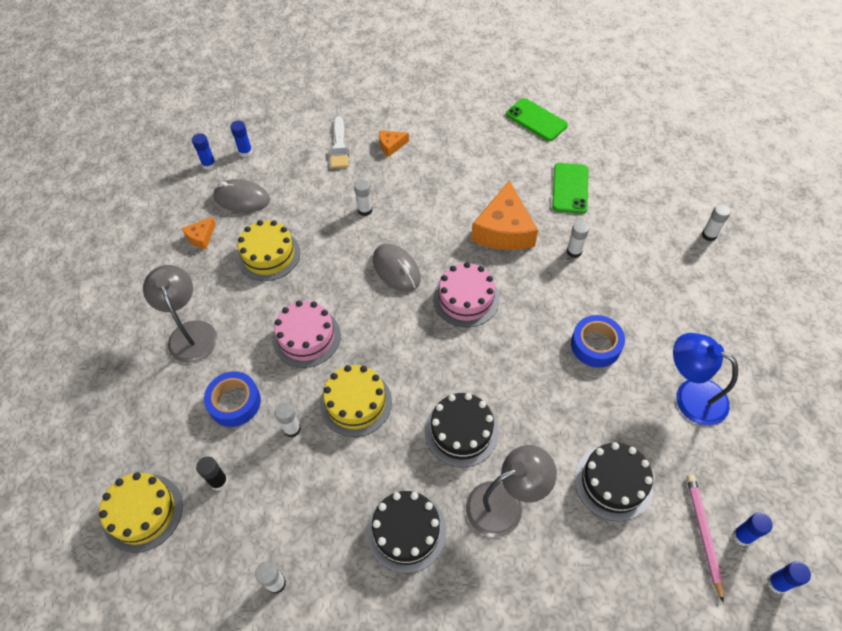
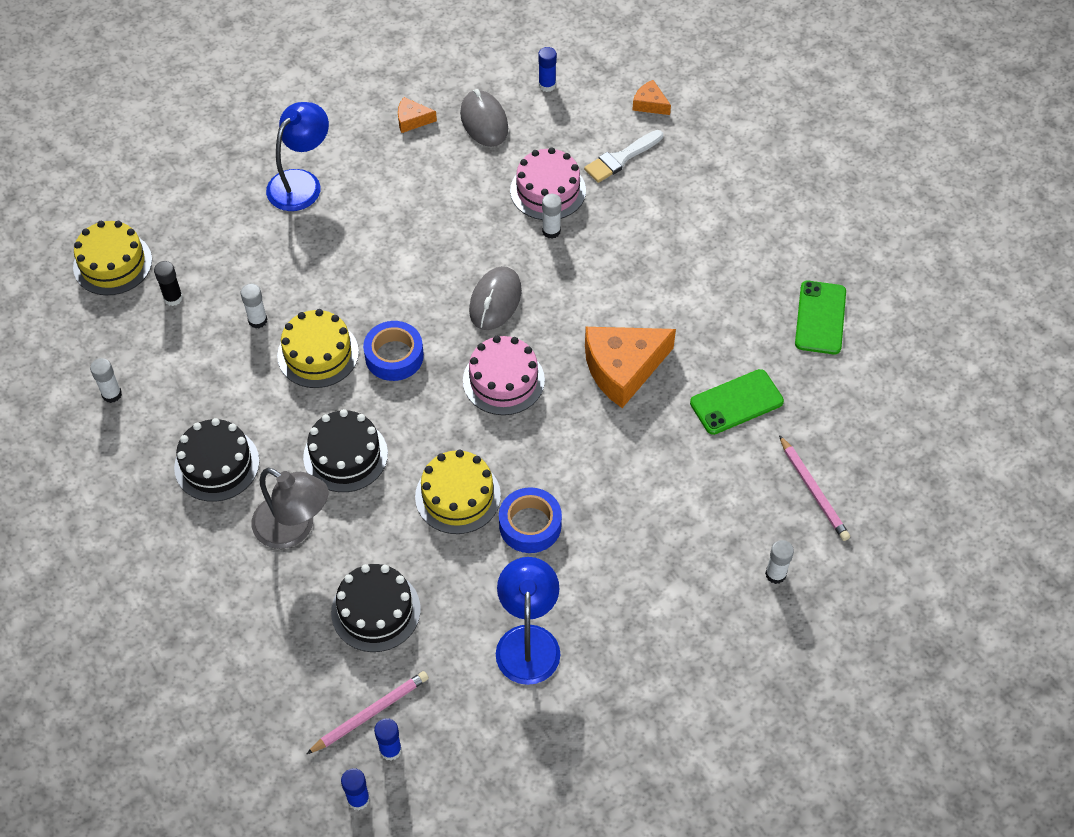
camera: 55 degrees right, 0 degrees up
(190, 333) = (301, 182): grey lamp -> blue lamp
(209, 164) = (506, 67): blue glue stick -> none
(234, 402) = (254, 261): blue tape -> blue tape (394, 356)
(268, 255) = (432, 186): yellow cake -> yellow cake (457, 496)
(306, 337) = (361, 273): pink cake -> pink cake (548, 190)
(391, 145) = (661, 203): orange cheese -> orange cheese (650, 104)
(574, 251) = (643, 448): white glue stick -> none
(658, 186) = (813, 490): none -> pink pencil

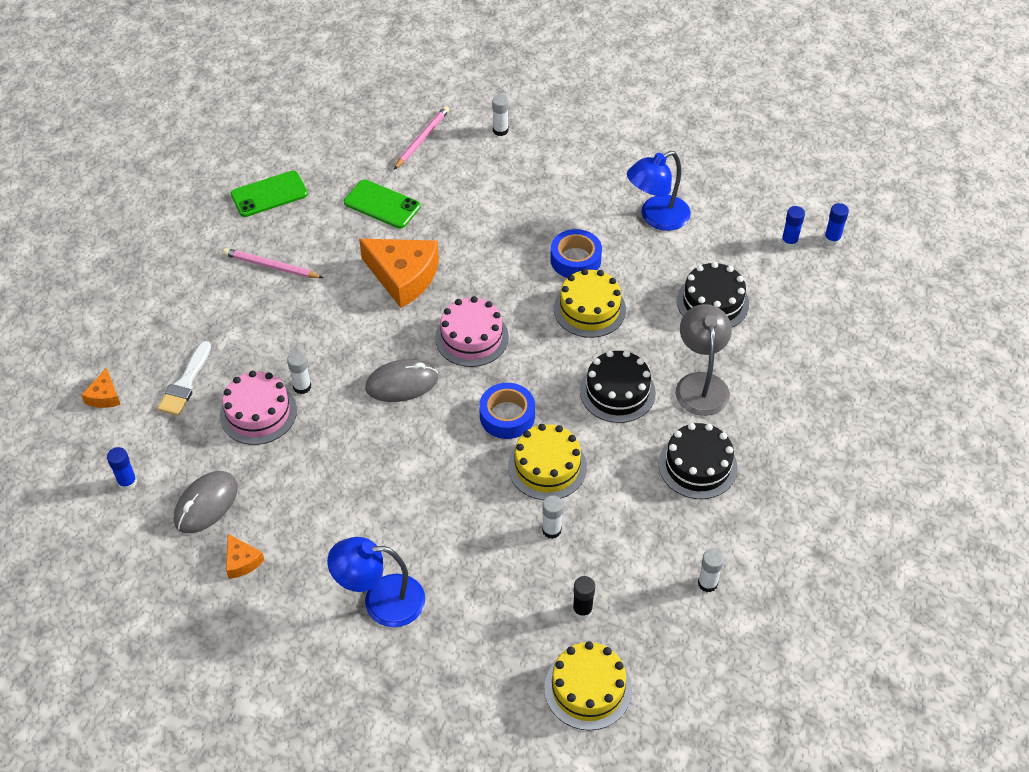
camera: 125 degrees left, 5 degrees down
(370, 713) = (778, 264): pink pencil -> pink pencil (271, 266)
(621, 158) = (185, 383): white brush -> white brush turned 90 degrees clockwise

